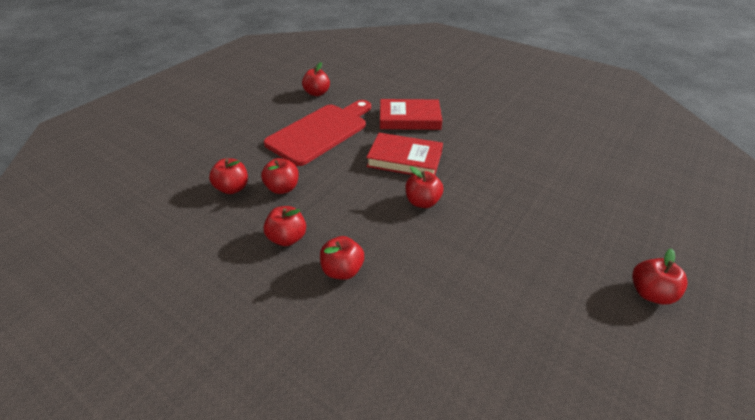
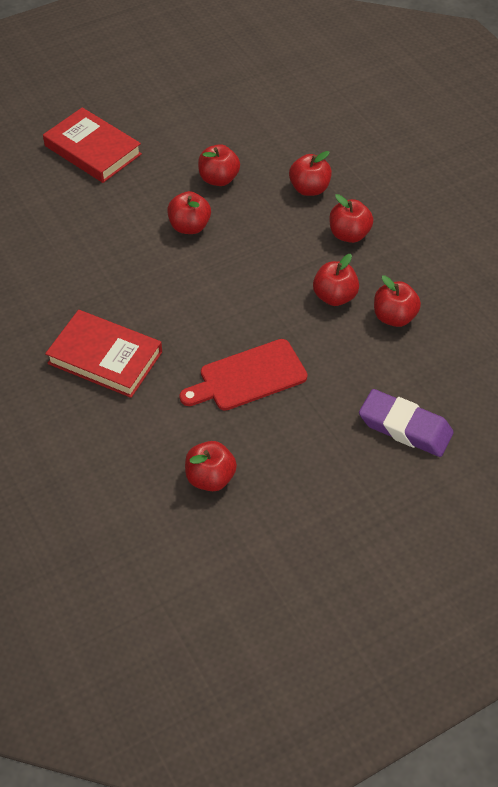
camera: 155 degrees left, 10 degrees up
(215, 135) = (405, 427): none -> purple eraser
(320, 132) = (248, 377): red cutting board -> red cutting board, size x0.66
(404, 159) = (166, 288): red book -> red book (93, 150)
(650, 293) = (75, 94): red apple -> red apple (219, 179)

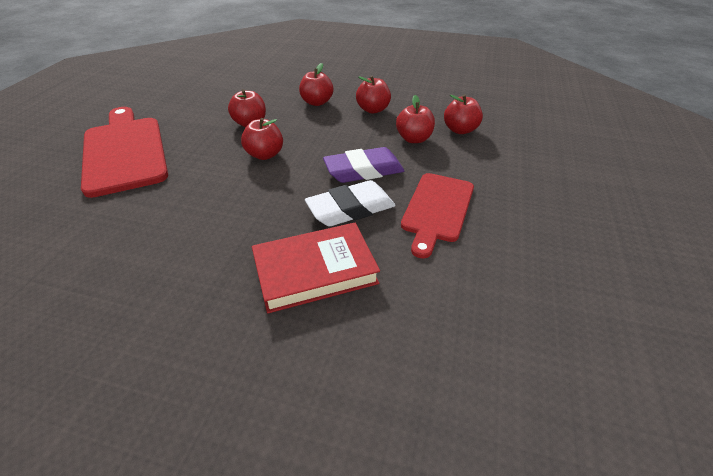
camera: 45 degrees left, 10 degrees down
(93, 150) = (124, 151): red book -> red cutting board
(187, 328) = (351, 209): none -> white eraser
(210, 478) = (524, 293): red apple -> none
(405, 427) = (561, 174): purple eraser -> purple eraser (363, 170)

